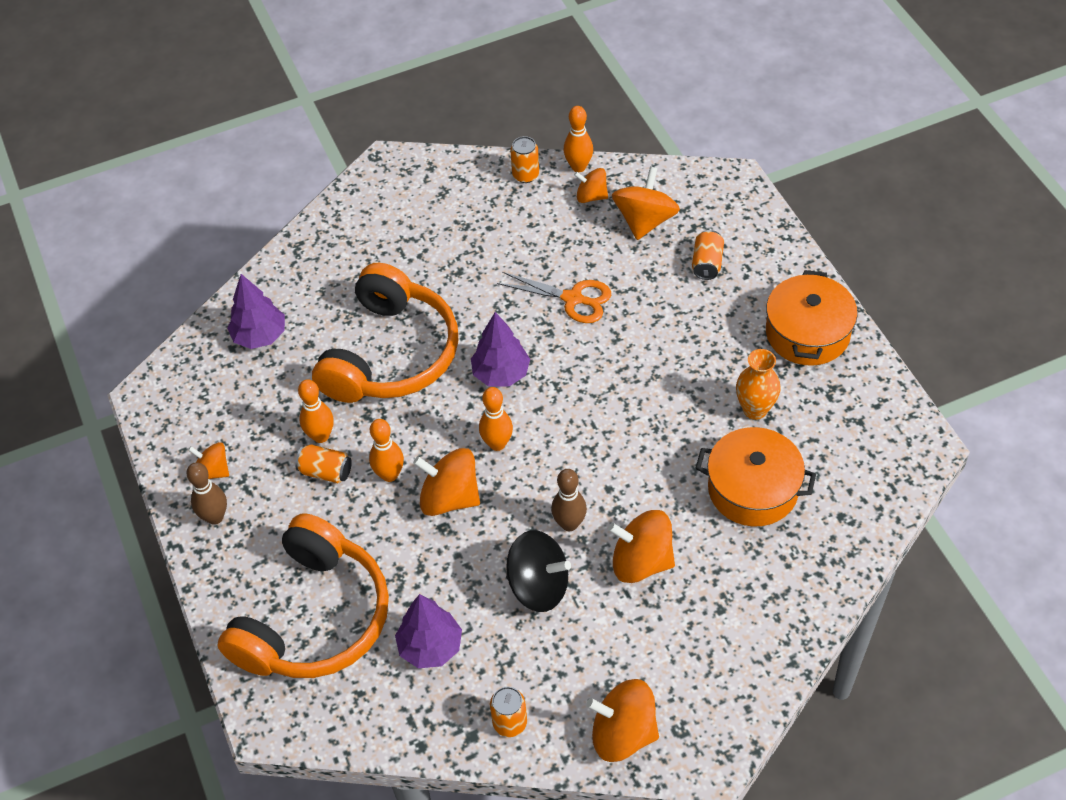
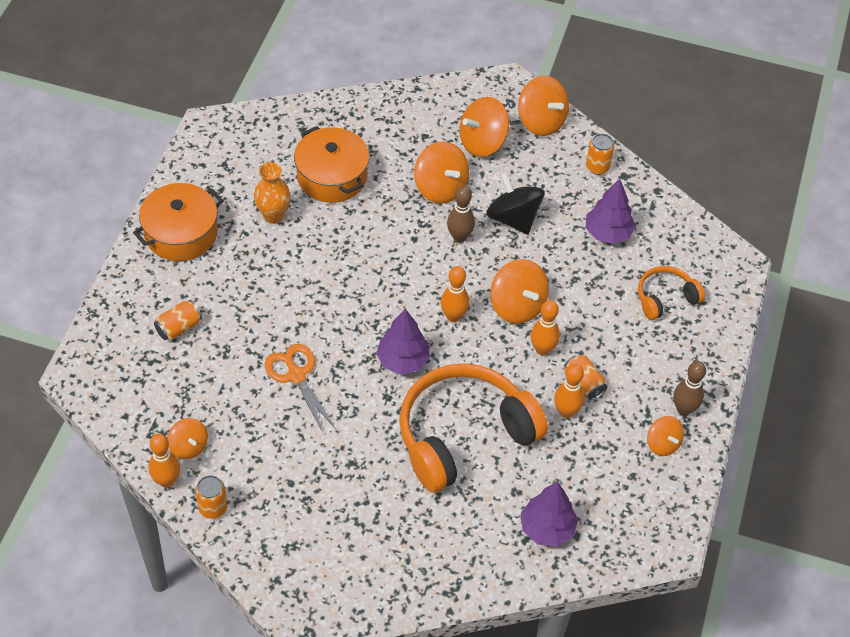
camera: 145 degrees left, 0 degrees up
(314, 618) = (665, 298): orange headphones -> orange headphones, size x0.49
(645, 221) = (177, 394): orange spinning top -> orange spinning top (482, 142)

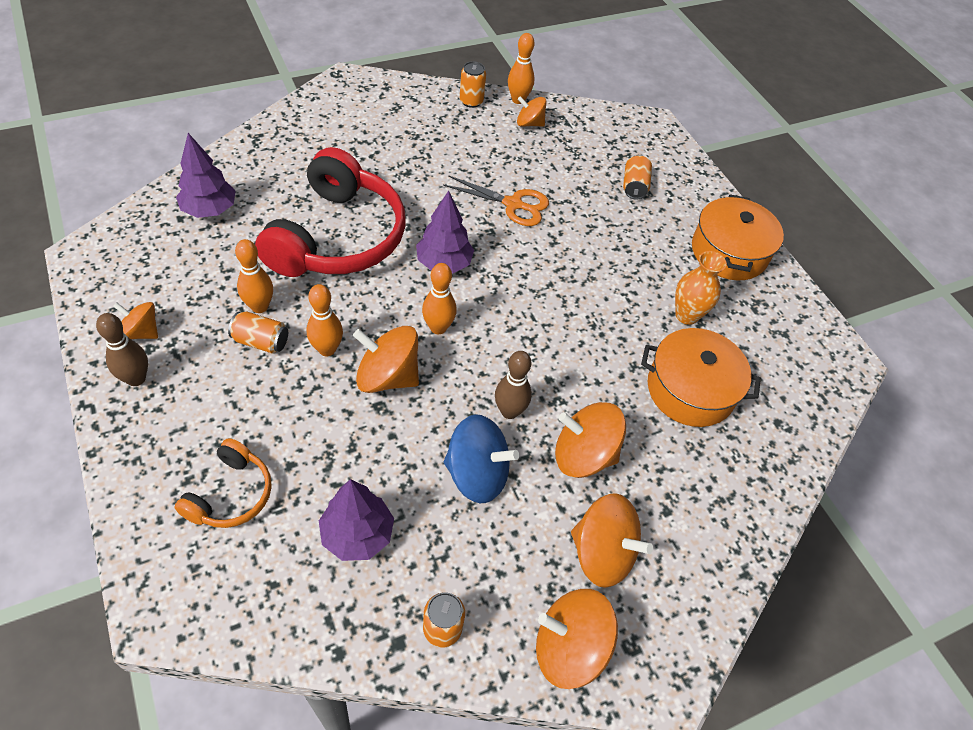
camera: 135 degrees right, 0 degrees up
(463, 435) = (338, 237): orange headphones -> red headphones
(482, 142) = (602, 553): orange spinning top -> orange spinning top turned 105 degrees clockwise
(513, 218) = (477, 474): black spinning top -> blue spinning top

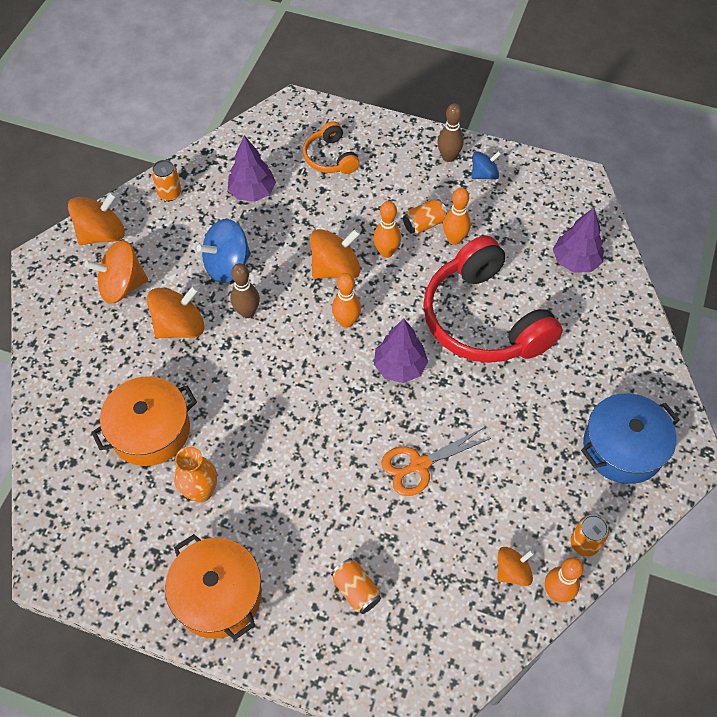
camera: 140 degrees right, 5 degrees up
(141, 332) = (484, 174): orange spinning top -> blue spinning top
(377, 111) = (623, 447): none -> blue pot

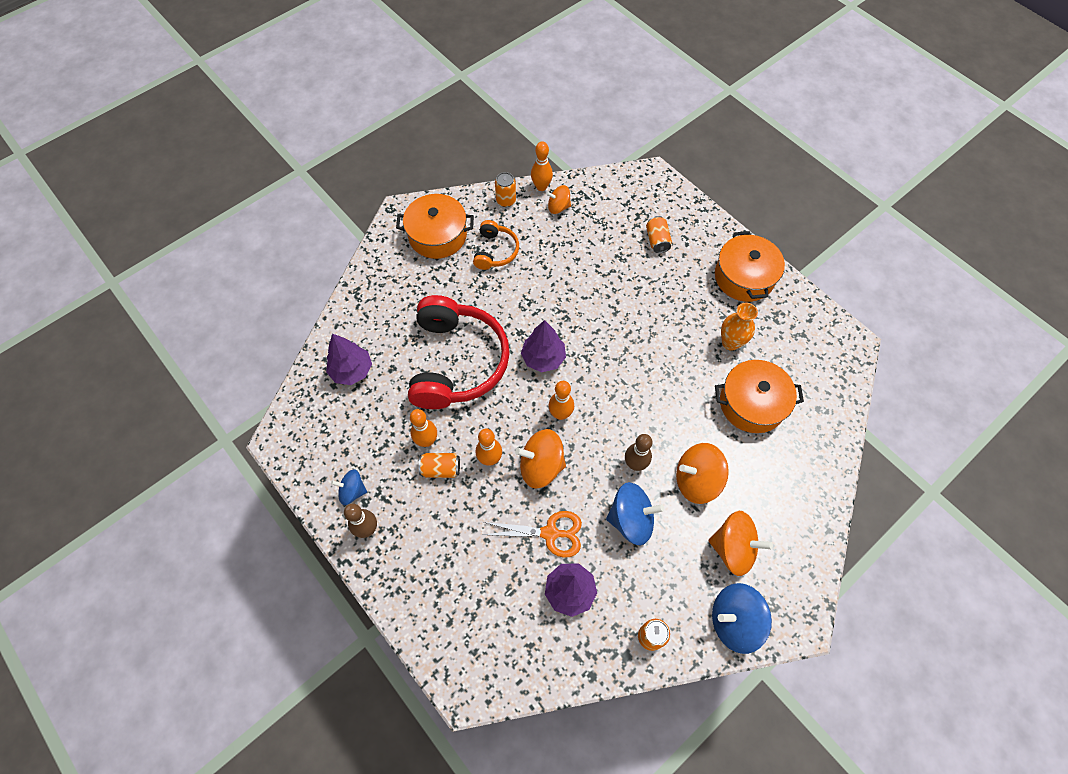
camera: 150 degrees left, 5 degrees up
(102, 234) = (734, 621): orange spinning top -> blue spinning top
(330, 158) = (474, 592): orange headphones -> orange headphones (495, 251)
(419, 465) = (573, 288): orange scissors -> orange scissors (550, 533)
(623, 447) = (437, 235): blue pot -> orange pot

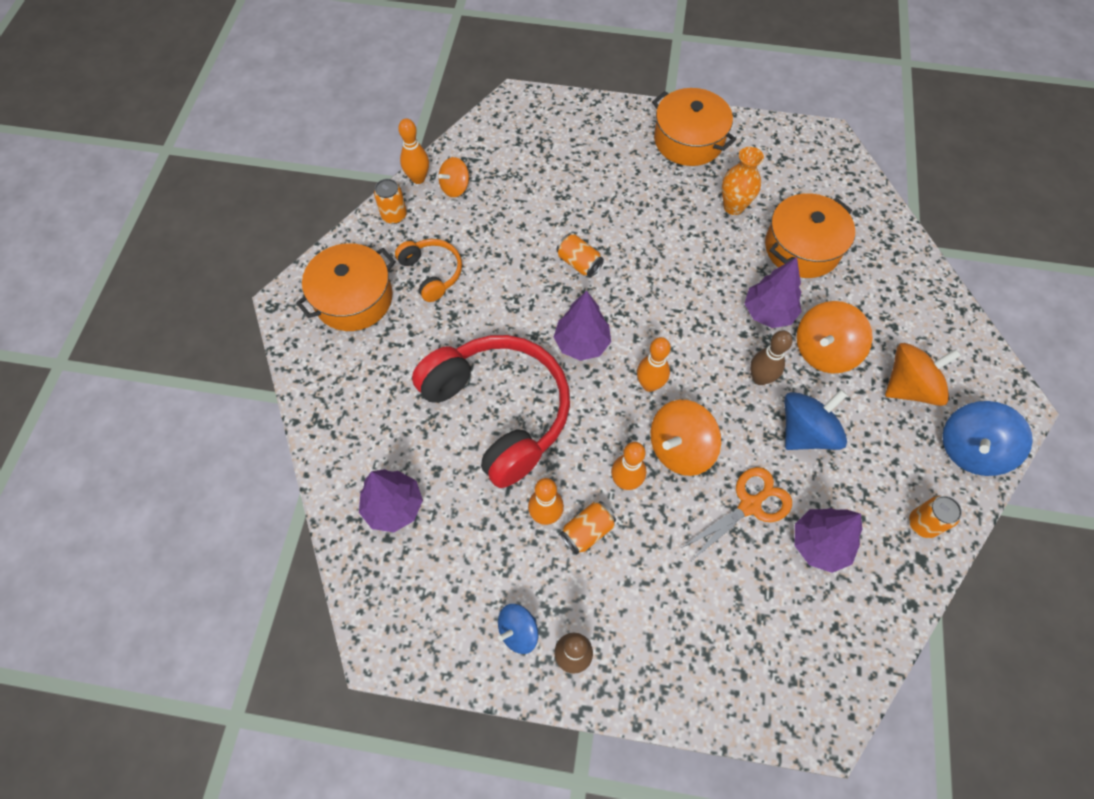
camera: 40 degrees left, 0 degrees up
(657, 240) = (581, 158): orange can -> orange can (579, 263)
(683, 428) = (768, 313): none -> purple tree

